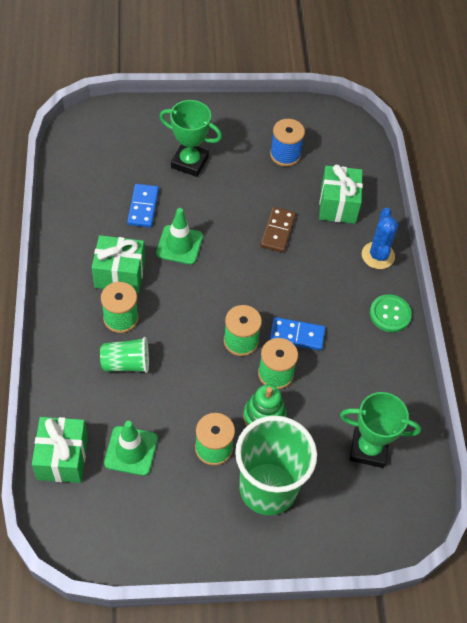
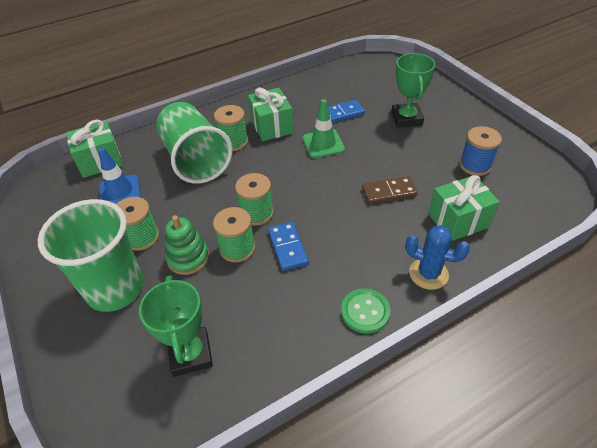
camera: 70 degrees right, 10 degrees down
(126, 363) = (195, 159): green cup -> green cup, size x1.96
(131, 451) = (120, 192): green traffic cone -> blue traffic cone
(378, 255) = (428, 274): blue cactus -> blue cactus turned 45 degrees clockwise

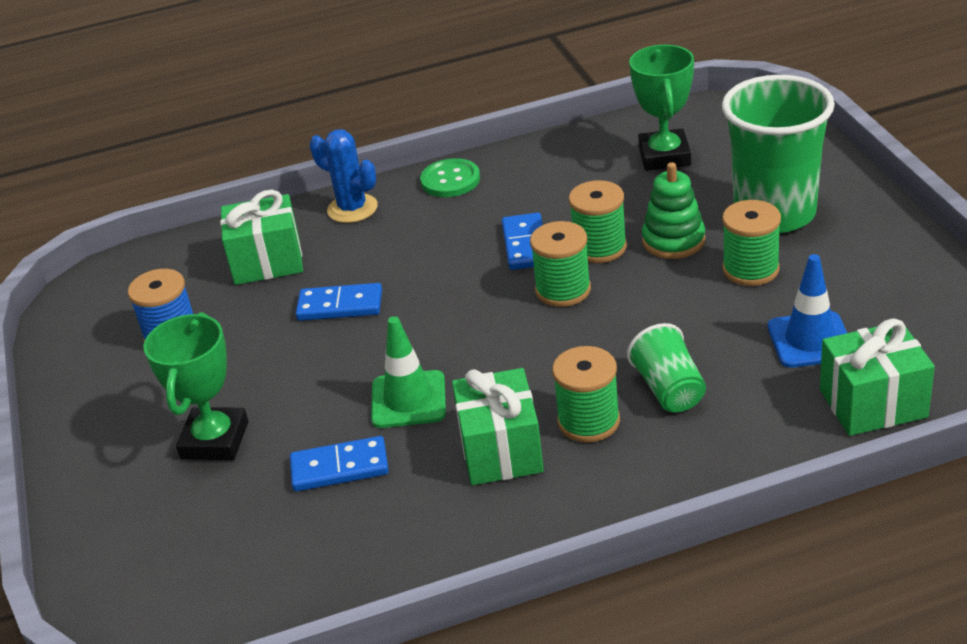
camera: 165 degrees left, 10 degrees down
(195, 159) = (669, 389): green cup -> green cup, size x0.51
(389, 192) = (340, 306): brown domino -> blue domino

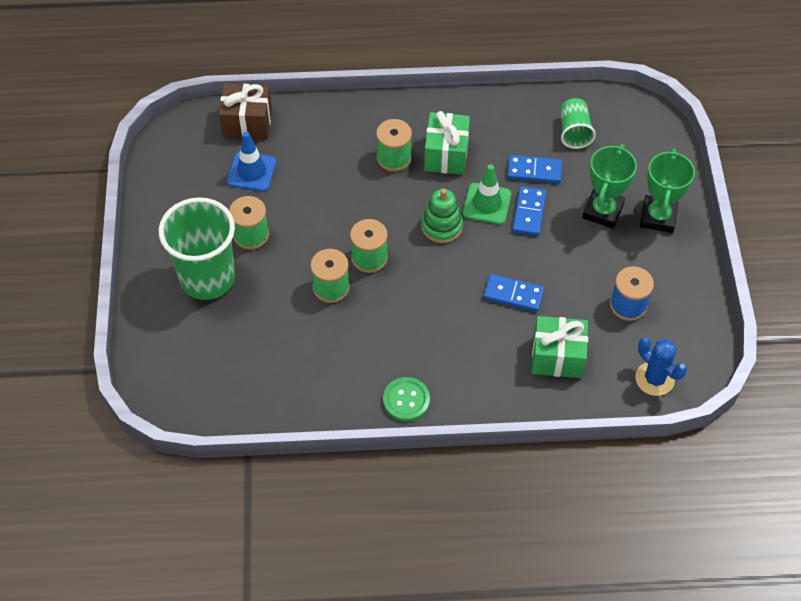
camera: 170 degrees left, 20 degrees up
(352, 209) = (486, 394): blue cactus -> blue cactus (654, 379)
(525, 245) = (377, 308): blue domino -> blue domino (529, 212)
(664, 156) = (244, 366): green trophy -> green trophy (658, 217)
(669, 389) = (343, 164): green cup -> green cup (574, 132)
(673, 241) = (282, 276): green stacking toy -> green stacking toy (441, 226)
(873, 403) = (247, 123): green gift -> brown gift

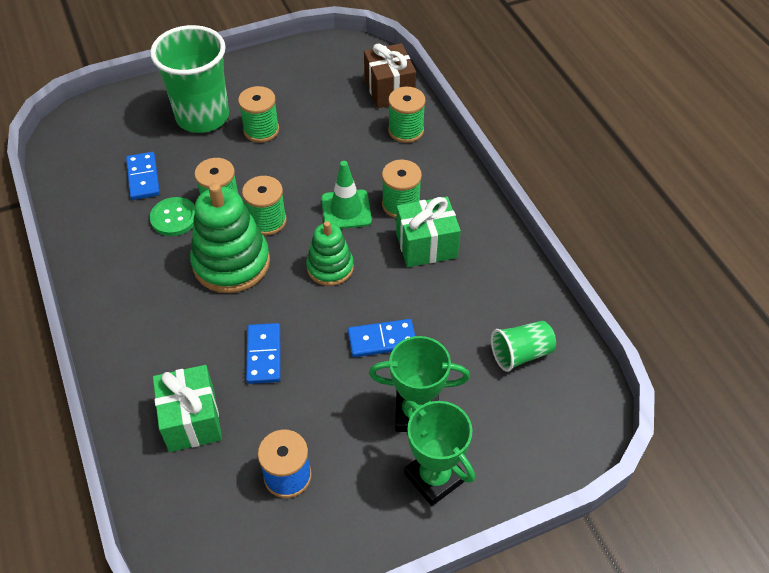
camera: 70 degrees right, 5 degrees down
(251, 171) = (334, 109): blue traffic cone -> none
(307, 127) = (406, 130): none -> green spool
(406, 295) = (231, 263): none -> green stacking toy
(406, 400) = (103, 298): green button -> green button (174, 218)
(487, 204) = (377, 298): green traffic cone -> green traffic cone (346, 210)
(534, 171) = (443, 329): blue domino -> blue domino (143, 178)
(654, 379) = (188, 533): blue cactus -> none
(658, 217) = (434, 477): green trophy -> green trophy turned 60 degrees clockwise

